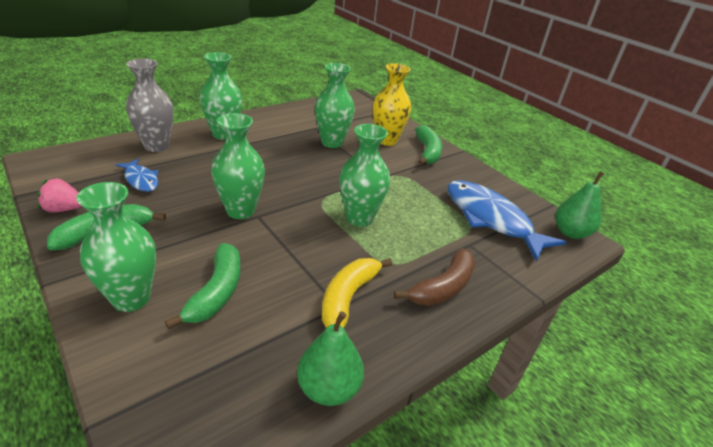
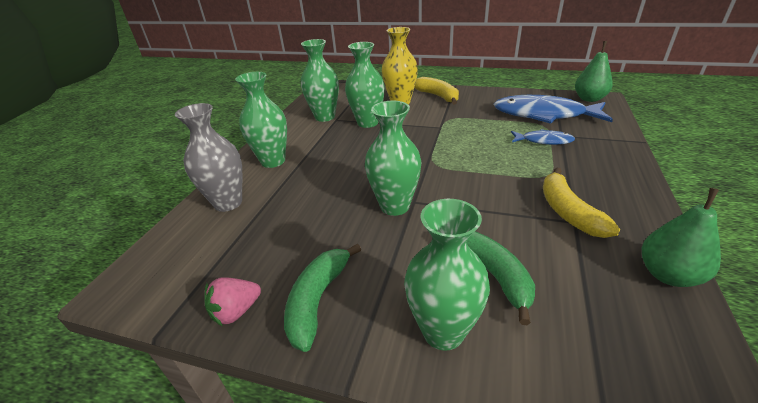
camera: 30 degrees left, 0 degrees up
(141, 180) = (266, 237): blue fish -> blue fish (543, 141)
(359, 218) = (478, 159): green vase -> green vase (325, 117)
(427, 152) = (438, 96): green banana -> yellow banana
(443, 287) = (597, 168): brown banana -> none

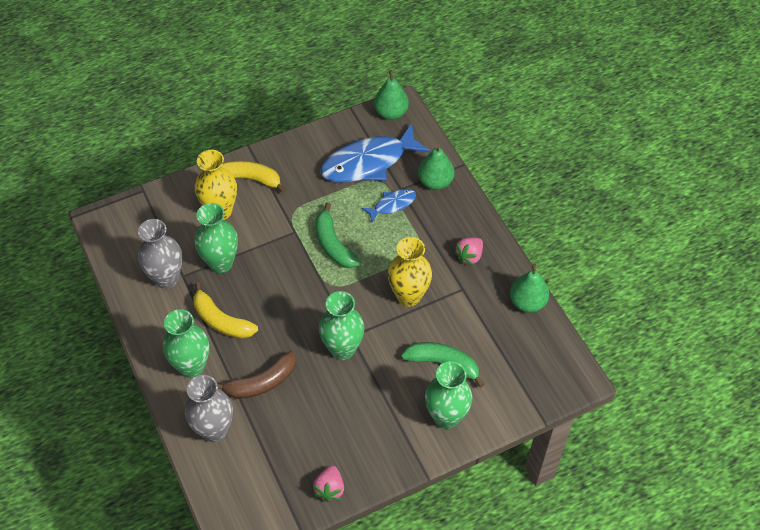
camera: 45 degrees left, 20 degrees up
(301, 193) = (261, 383): none -> brown banana
(317, 300) = (367, 448): green banana -> green banana (333, 244)
(325, 117) = (166, 278): green vase -> grey vase
(503, 200) = (408, 296): none -> yellow vase
(568, 212) = (454, 282): yellow banana -> yellow banana (221, 320)
(603, 142) = (435, 182): none -> green pear
(605, 201) = (469, 256): none -> pink strawberry

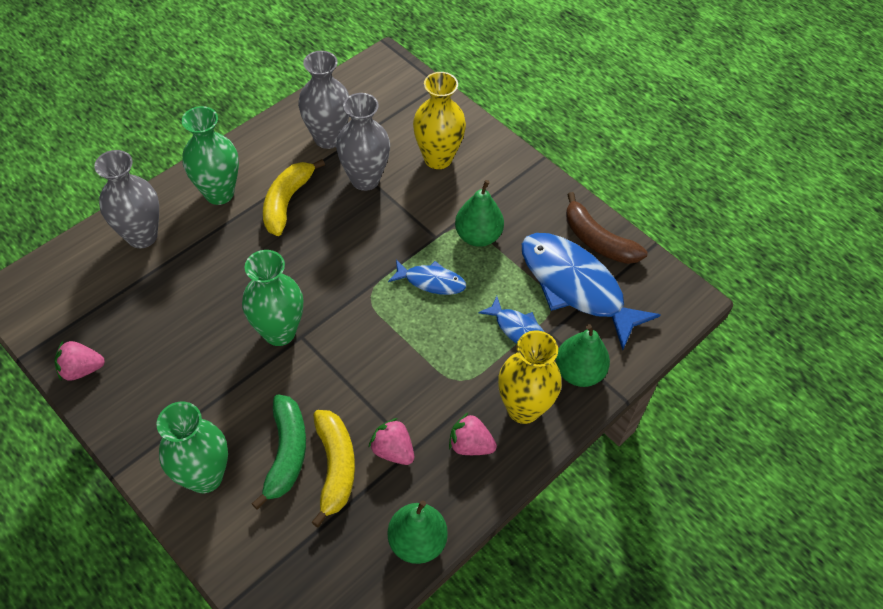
camera: 70 degrees right, 0 degrees up
(221, 263) = (365, 179): green vase -> grey vase
(249, 179) = (495, 171): yellow banana -> yellow banana (335, 467)
(261, 383) = (212, 262): brown banana -> brown banana (597, 241)
(333, 244) = (431, 281): green banana -> blue fish
(391, 113) = (671, 290): green pear -> green pear (478, 236)
(408, 296) = (380, 386): yellow vase -> yellow vase (523, 408)
(460, 300) = (393, 450): none -> pink strawberry

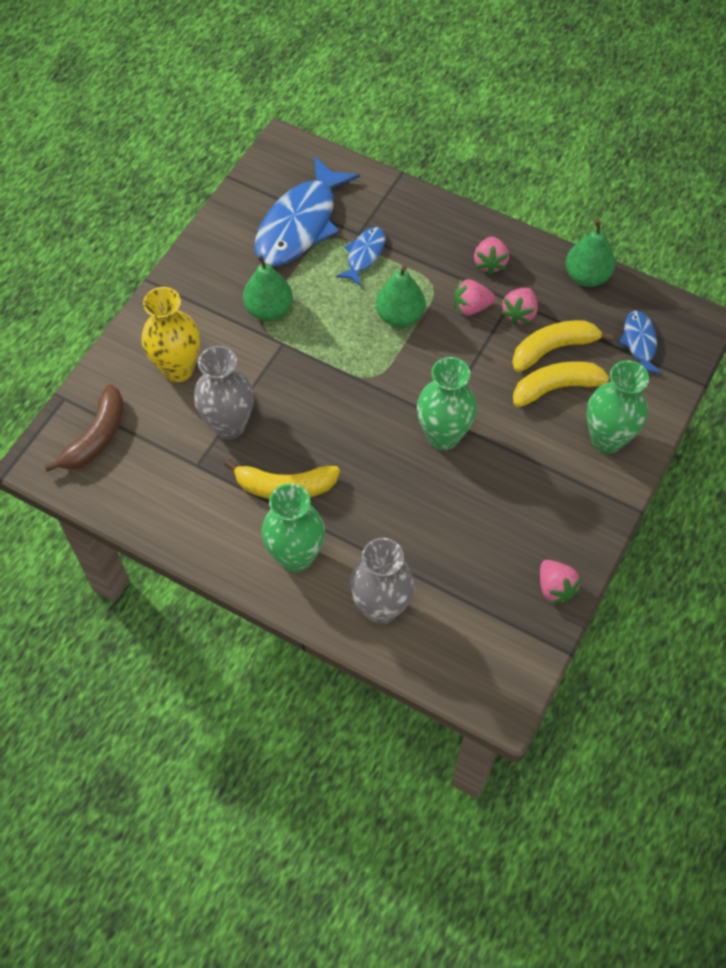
camera: 105 degrees left, 5 degrees up
(286, 453) = (557, 387): green banana -> yellow banana
(328, 138) = (181, 479): grey vase -> none
(418, 406) = (471, 307): none -> pink strawberry
(431, 281) = (337, 333): blue fish -> blue fish (639, 343)
(523, 408) = (440, 236): yellow vase -> none
(579, 372) = (389, 206): green pear -> green pear (399, 316)
(597, 241) = (241, 218): brown banana -> brown banana (96, 437)

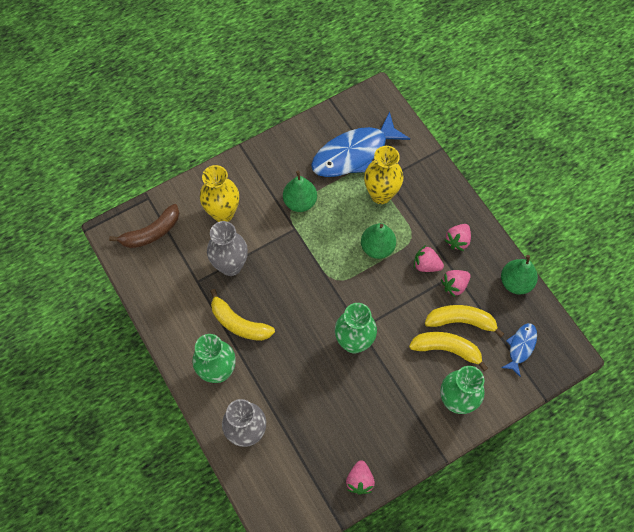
camera: 30 degrees right, 5 degrees up
(364, 255) = (381, 195): blue fish -> yellow vase

